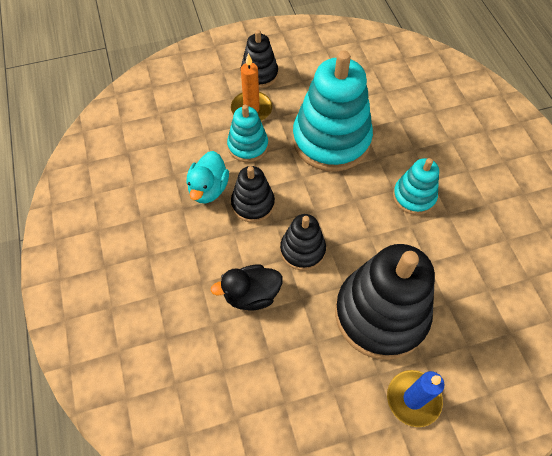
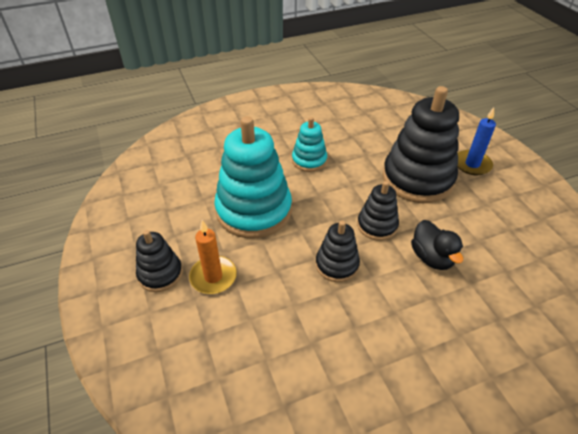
camera: 95 degrees left, 15 degrees down
(208, 189) = (325, 305): turquoise duck -> none
(248, 146) = (265, 275): turquoise stacking toy -> none

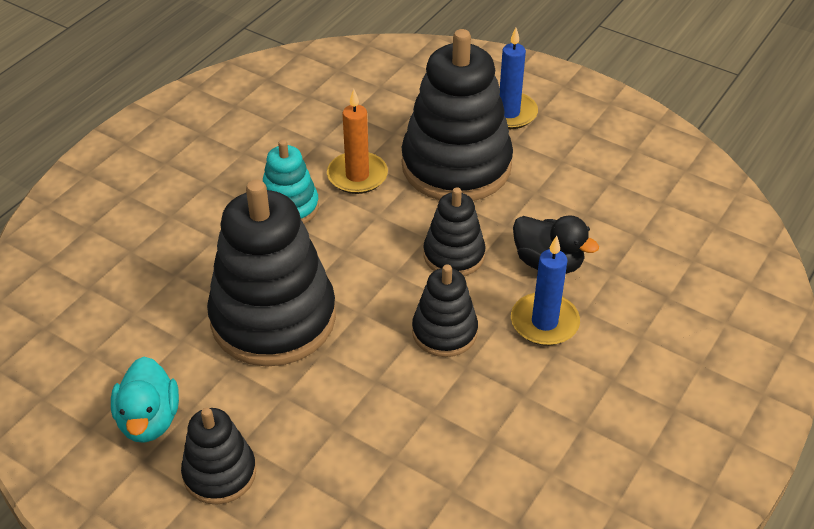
camera: 35 degrees left, 0 degrees up
(154, 229) = (149, 420): none -> turquoise duck
(213, 277) = (298, 435): orange candle -> orange candle (357, 176)
(254, 210) = (273, 318): turquoise stacking toy -> black stacking toy
(401, 291) = (544, 322): none -> blue candle

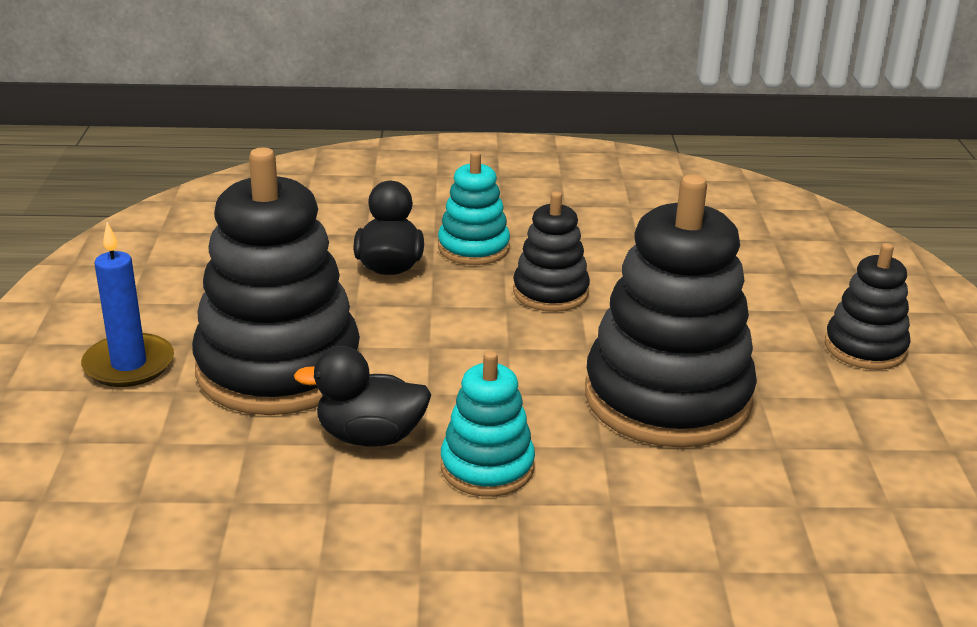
camera: 125 degrees left, 15 degrees down
(149, 420) = (887, 415): turquoise duck -> none
(357, 176) = (370, 436): orange candle -> black duck
(454, 255) = (438, 321): black stacking toy -> none
(544, 322) = (473, 248): blue candle -> turquoise stacking toy

